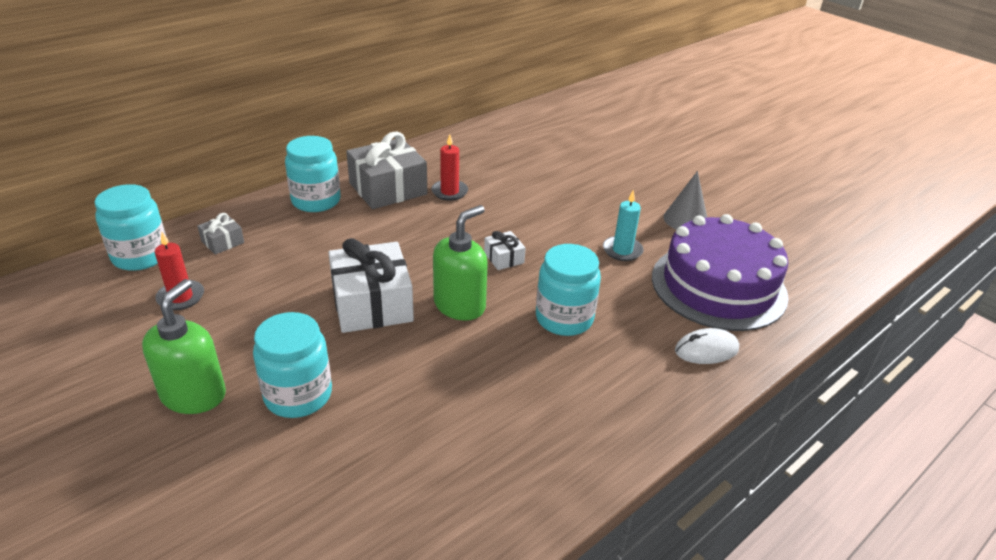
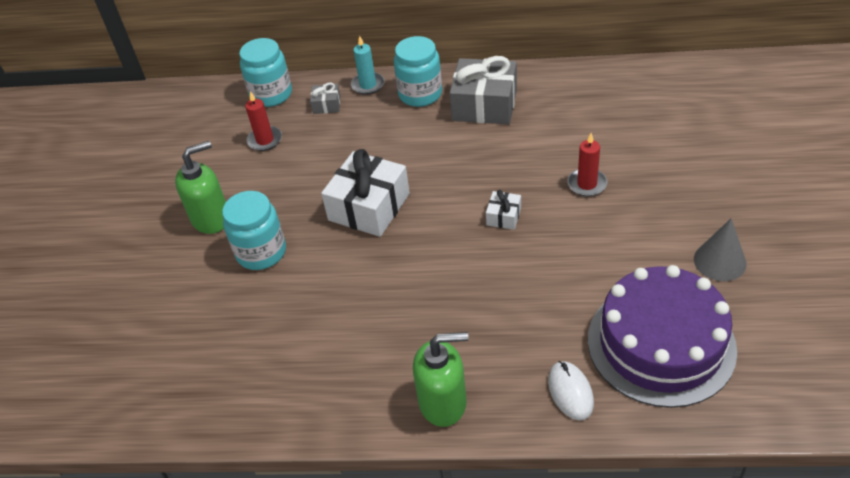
camera: 50 degrees right, 10 degrees up
(449, 192) = (530, 130): red candle -> red candle (587, 184)
(460, 305) = (425, 241): green soap dispenser -> green soap dispenser (443, 402)
(564, 318) = (488, 296): turquoise jar -> none
(622, 250) = (614, 261): turquoise candle -> turquoise candle (368, 85)
(706, 350) = (570, 392): white mouse -> white mouse turned 45 degrees clockwise

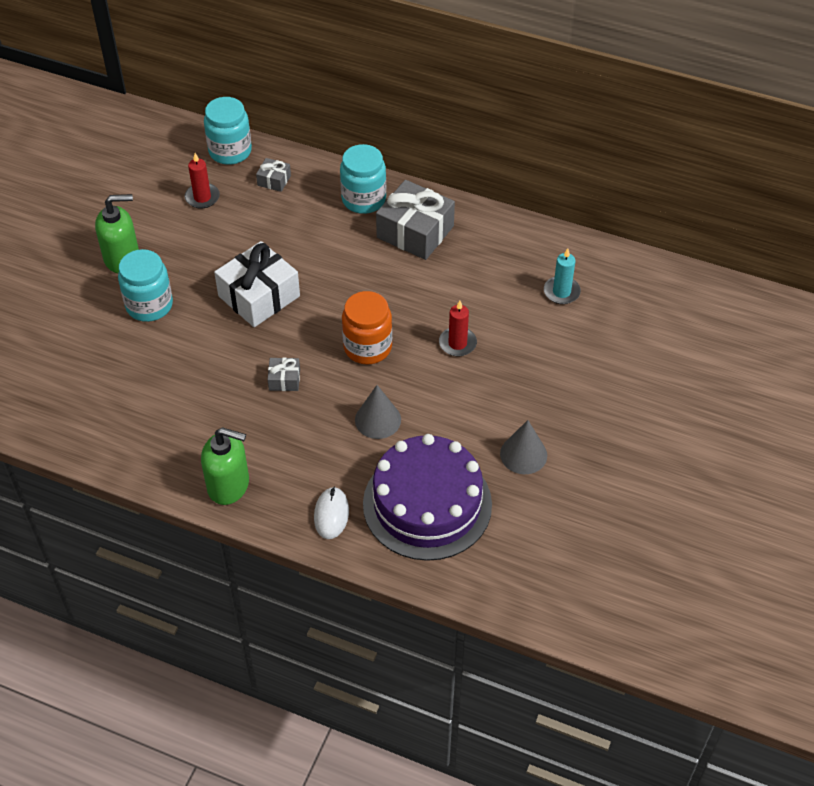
camera: 15 degrees right, 5 degrees up
(368, 85) = (322, 172): turquoise candle -> turquoise candle (561, 292)
(440, 275) = (284, 380): none -> grey gift
(503, 216) = (367, 347): white gift -> orange jar
(557, 279) = (378, 419): none -> grey cone

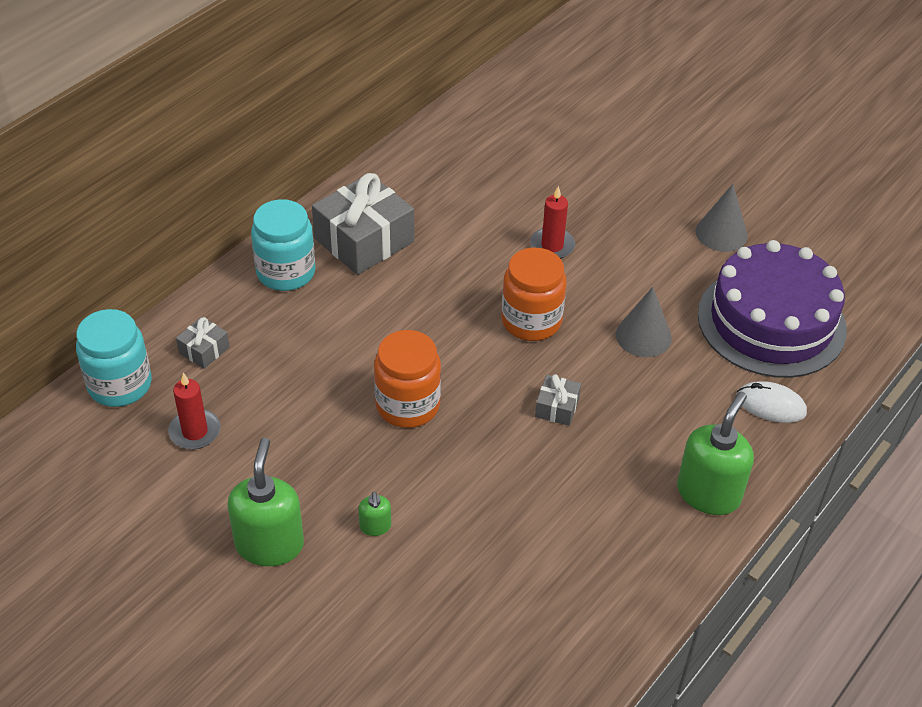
camera: 75 degrees left, 5 degrees down
(149, 305) = (375, 526): turquoise jar -> green soap dispenser
(259, 296) = (407, 405): white gift -> orange jar
(561, 292) = (507, 150): turquoise candle -> none

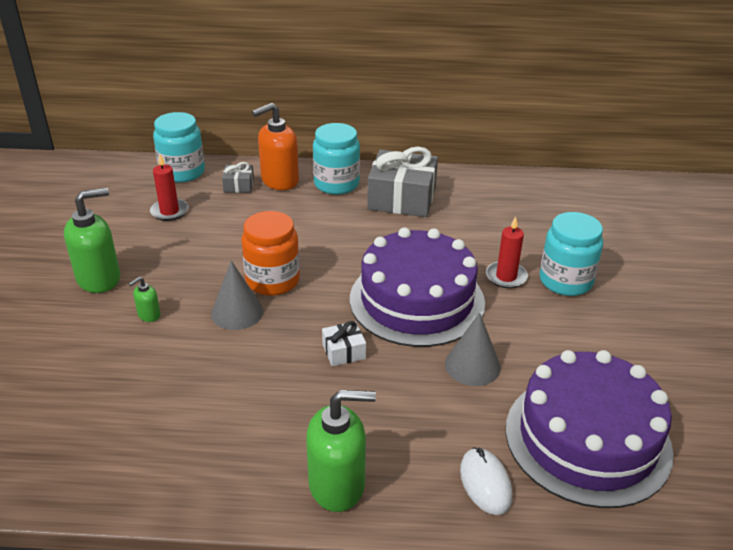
camera: 55 degrees right, 10 degrees down
(230, 312) = (279, 180): none -> orange soap dispenser
(531, 321) = (417, 300): orange jar -> purple cake
(557, 407) = (344, 351): grey gift -> white gift
(591, 214) = (565, 281): none -> turquoise jar
(721, 233) = (649, 360): grey cone -> grey cone (237, 312)

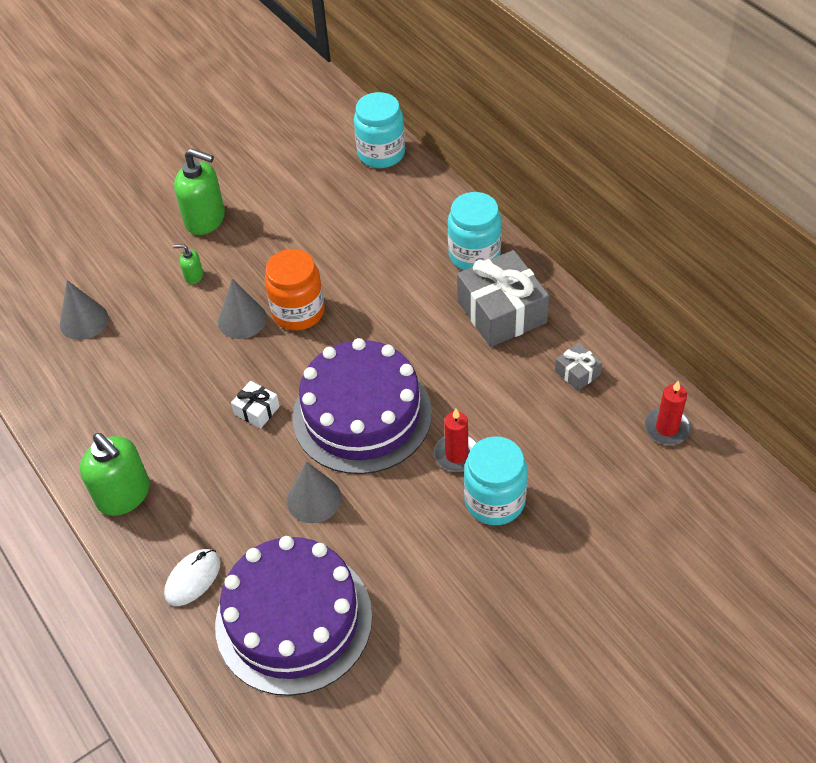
camera: 55 degrees right, 15 degrees up
(91, 408) = (84, 321): none -> grey cone
(169, 211) = (321, 189): red candle -> red candle (667, 428)
(239, 186) = (400, 199): grey gift -> grey gift (577, 373)
(279, 180) = (437, 217): orange soap dispenser -> none

